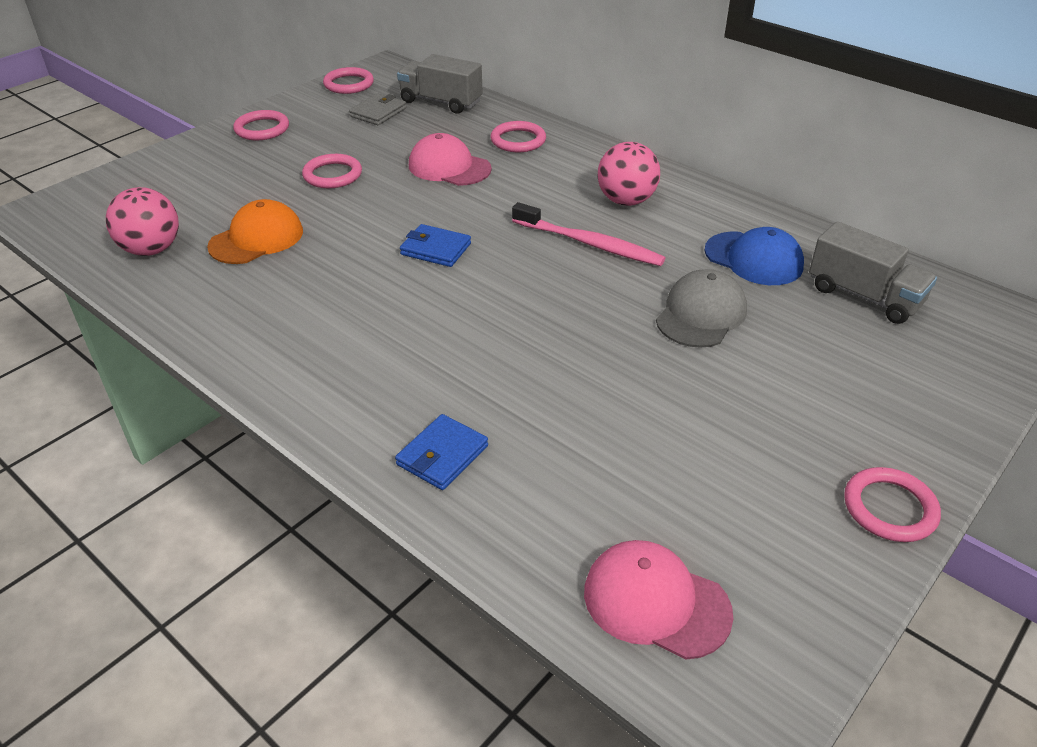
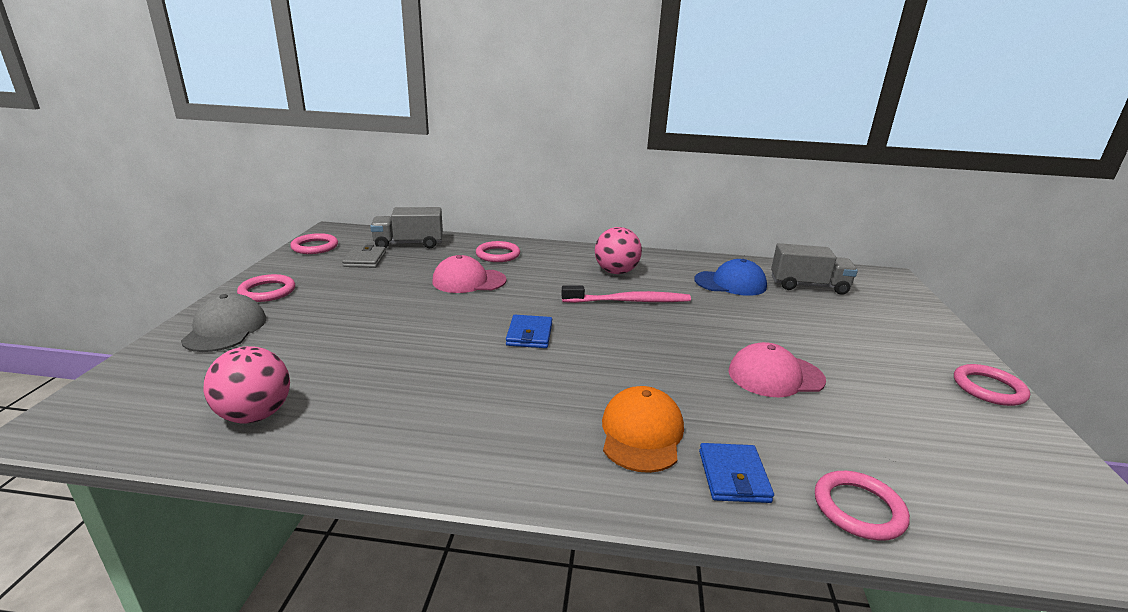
camera: 35 degrees left, 15 degrees down
(256, 239) = (362, 372): orange cap -> orange cap (641, 433)
(332, 175) = (377, 308): pink ring -> pink ring (858, 509)
(435, 249) = (529, 334): blue wallet -> blue wallet turned 75 degrees counterclockwise
(656, 602) = (994, 507): pink cap -> pink cap (775, 376)
(701, 314) = (749, 321): grey cap -> grey cap (225, 329)

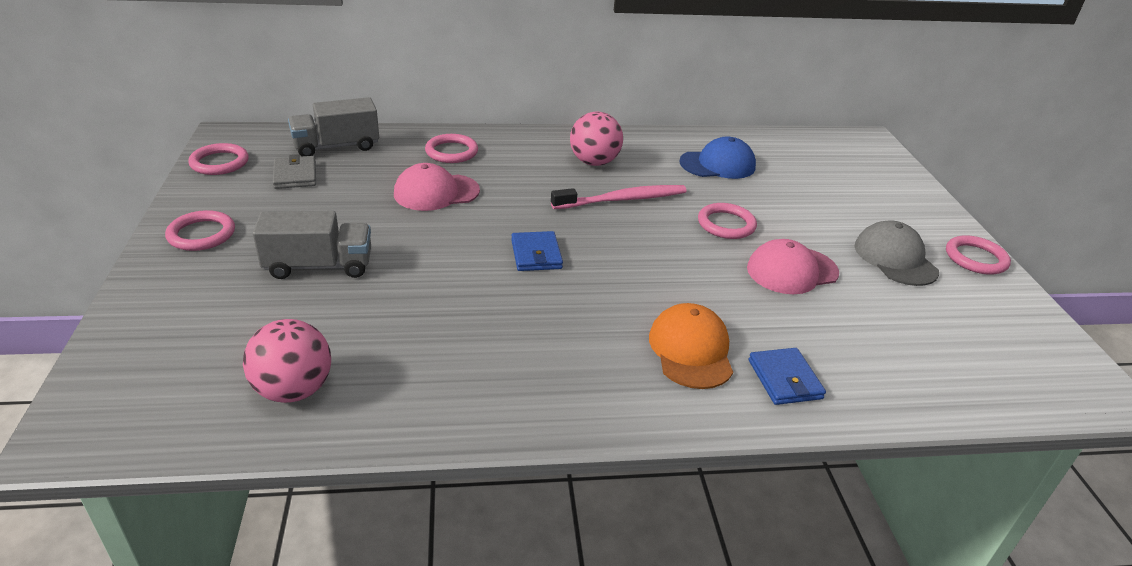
camera: 15 degrees left, 10 degrees up
(225, 329) = (185, 291): grey cap -> grey cap (895, 258)
(808, 286) = (795, 159): grey truck -> grey truck (319, 266)
(858, 509) = (893, 392): pink ring -> pink ring (726, 224)

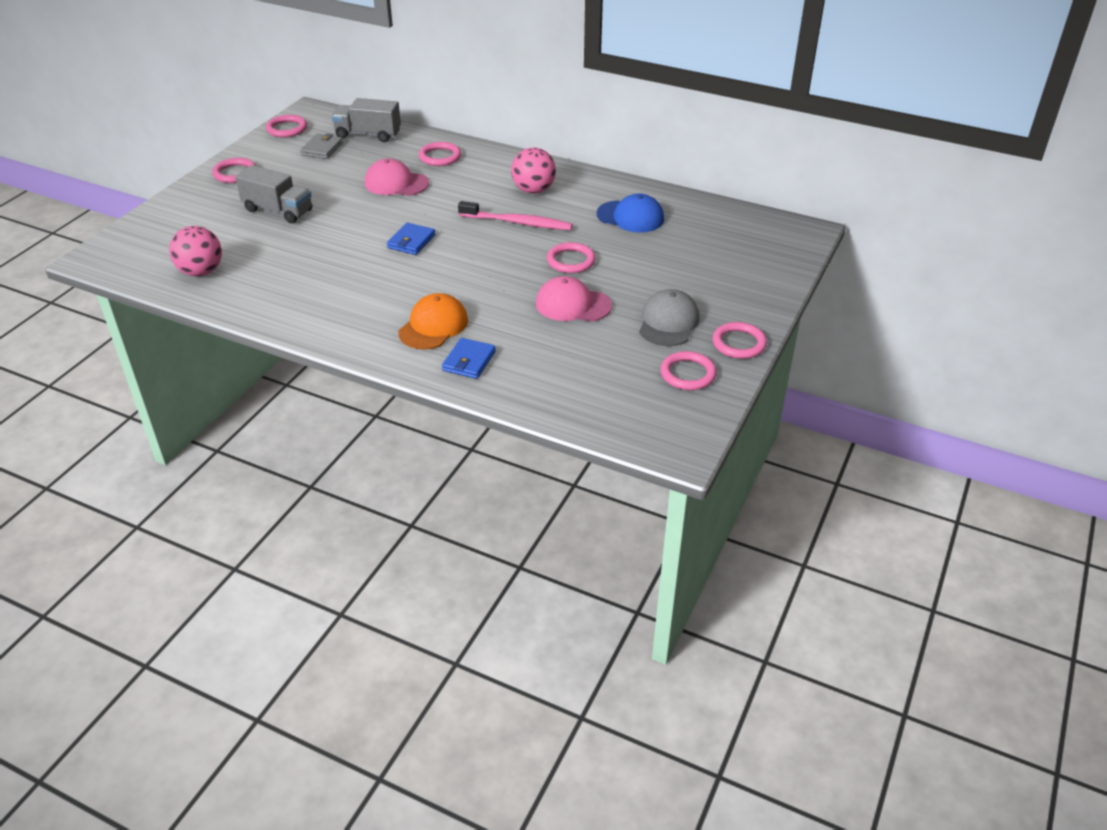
camera: 35 degrees right, 5 degrees up
(986, 306) = (687, 374): none -> pink ring

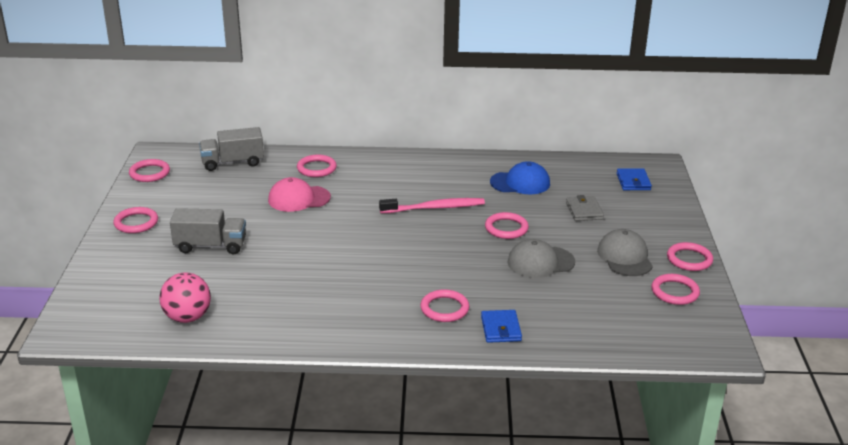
camera: 25 degrees left, 10 degrees down
(322, 149) = (201, 184): grey wallet -> grey wallet (584, 211)
(411, 241) = (359, 244): blue wallet -> blue wallet (633, 182)
(433, 326) = (444, 308): orange cap -> pink ring
(533, 190) = (423, 179): pink ball -> none
(573, 305) = (540, 262): pink cap -> grey cap

